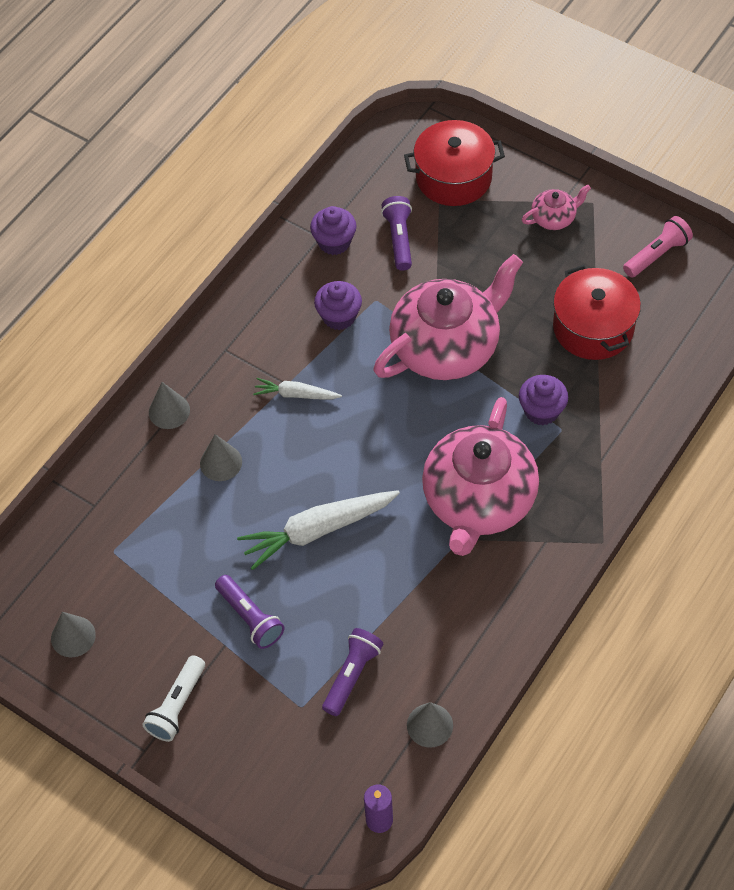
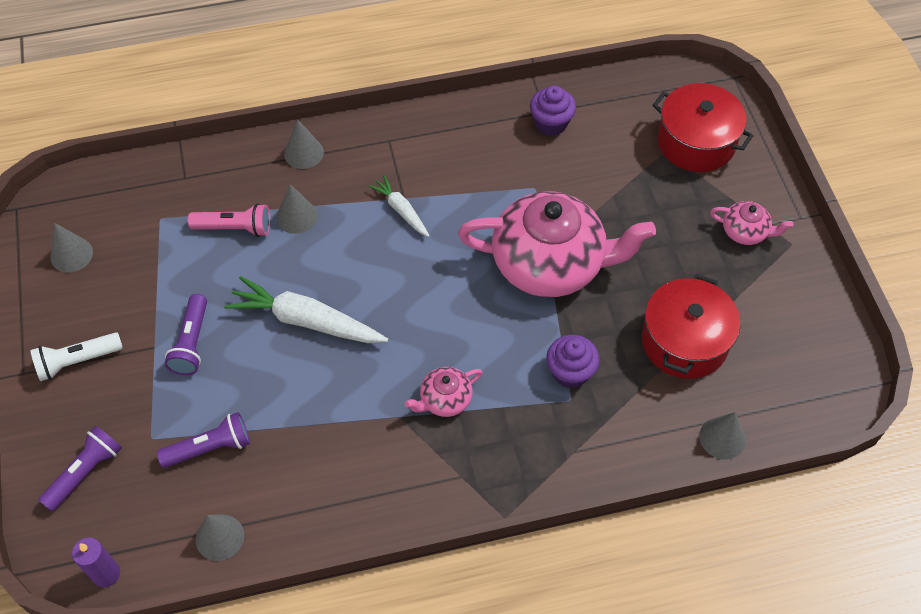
camera: 40 degrees right, 0 degrees up
(339, 316) = (494, 179): purple cupcake -> none
(399, 239) = (602, 157): purple flashlight -> purple flashlight (85, 472)
(478, 501) = (445, 400): pink teapot -> pink teapot, size x0.43
(657, 255) = (803, 326): pink flashlight -> pink flashlight (235, 228)
(682, 372) = (722, 438): none -> grey cone

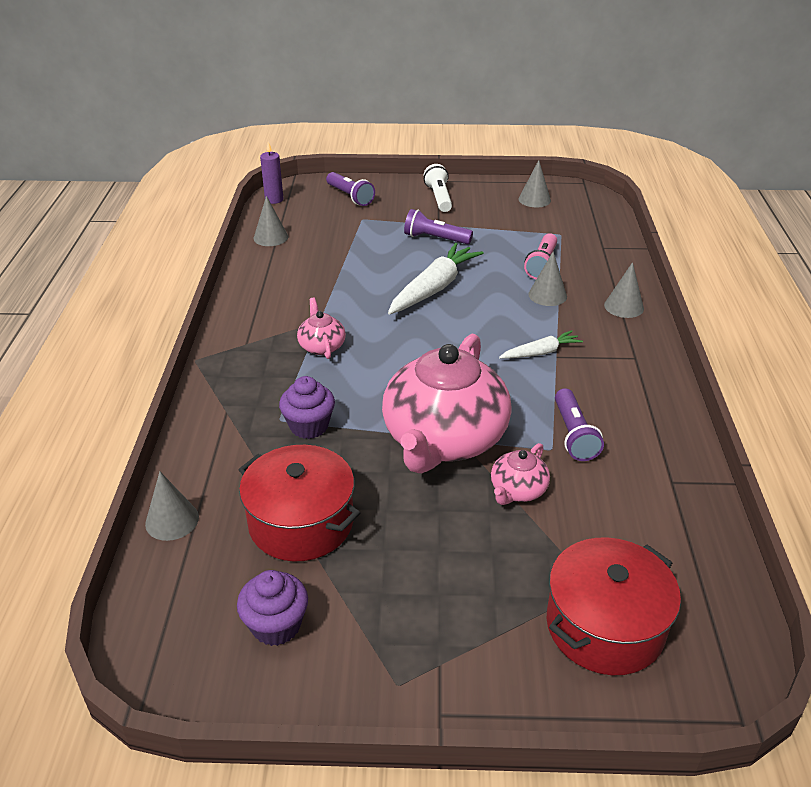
camera: 105 degrees right, 20 degrees down
(210, 448) = (341, 239): purple flashlight -> purple flashlight (573, 435)
(551, 123) = (651, 483): purple cupcake -> purple cupcake (276, 625)
(745, 232) = (434, 634): pink teapot -> pink teapot (518, 490)

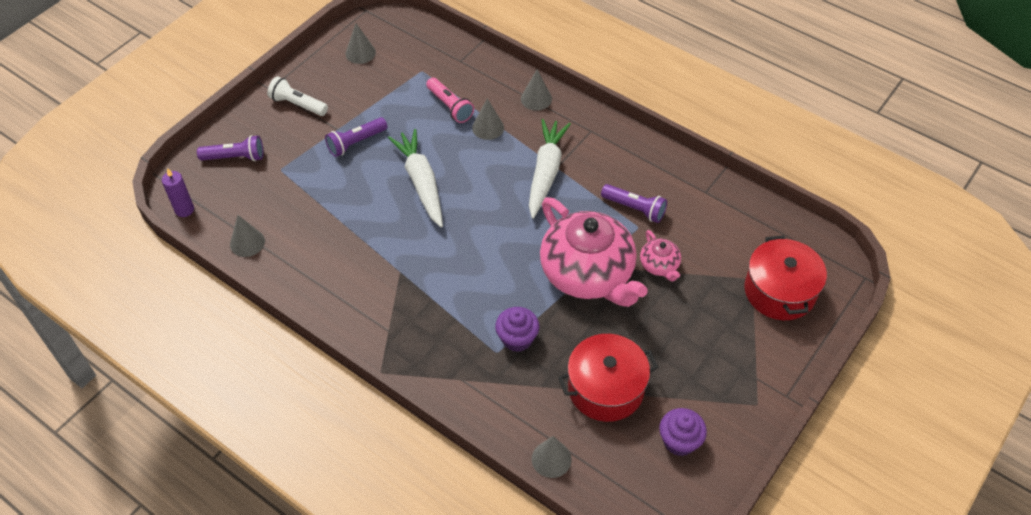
camera: 55 degrees left, 15 degrees up
(321, 346) = (433, 286): pink teapot -> none
(540, 352) = (546, 172): white carrot -> white carrot, size x1.81

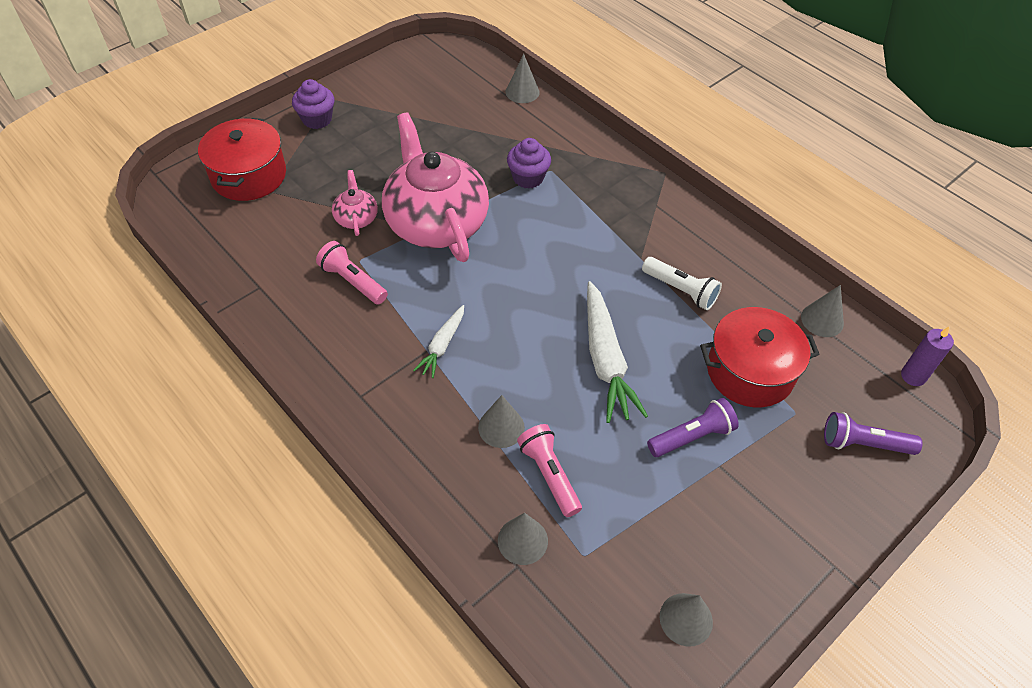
camera: 170 degrees left, 0 degrees up
(298, 104) = (784, 523): white flashlight -> white flashlight (680, 290)
(536, 99) = (418, 464): grey cone -> grey cone (522, 540)
(546, 172) = (442, 345): white carrot -> white carrot, size x0.55
(606, 388) = (457, 128): red pot -> red pot (750, 371)
(634, 208) = (353, 281): purple flashlight -> pink flashlight
(679, 441) = (411, 86): purple cupcake -> purple cupcake (317, 119)

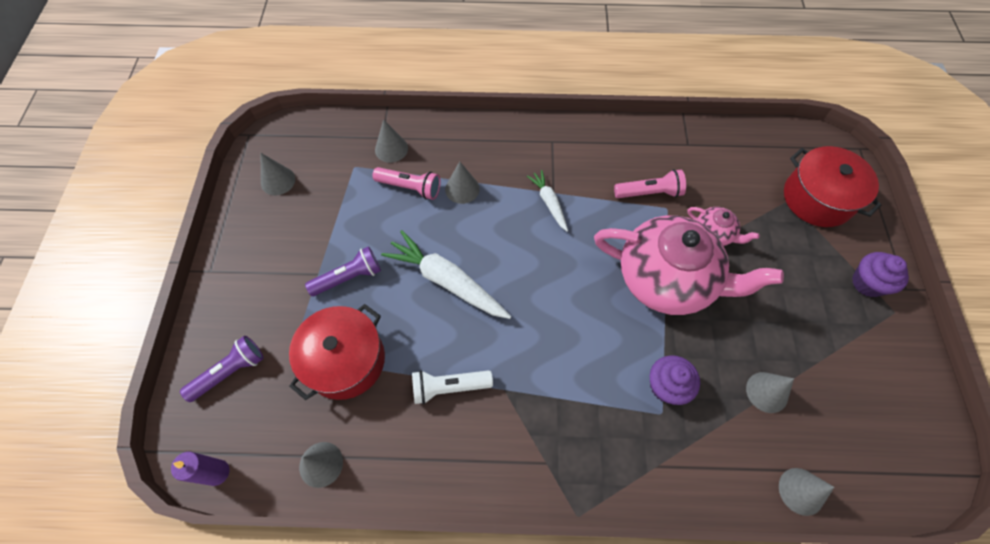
camera: 135 degrees right, 10 degrees up
(472, 131) = (767, 392): none -> grey cone
(692, 436) = (348, 277): purple flashlight -> purple flashlight turned 135 degrees counterclockwise

